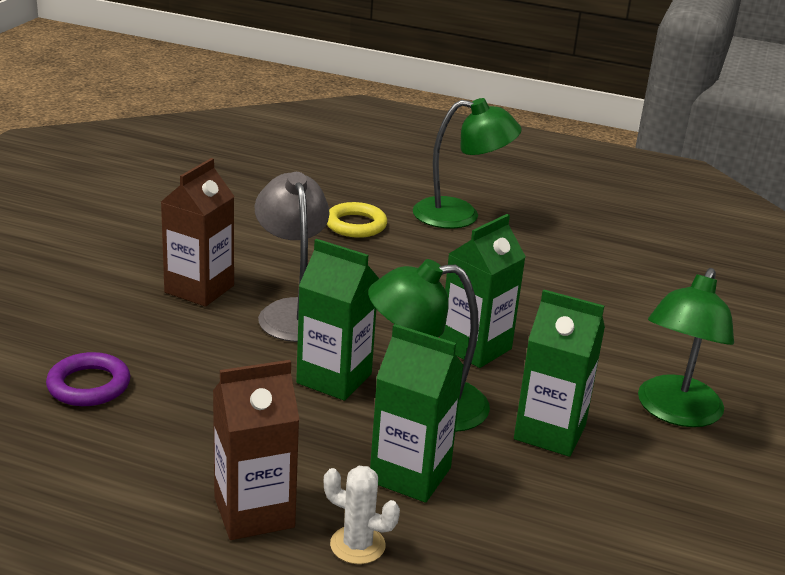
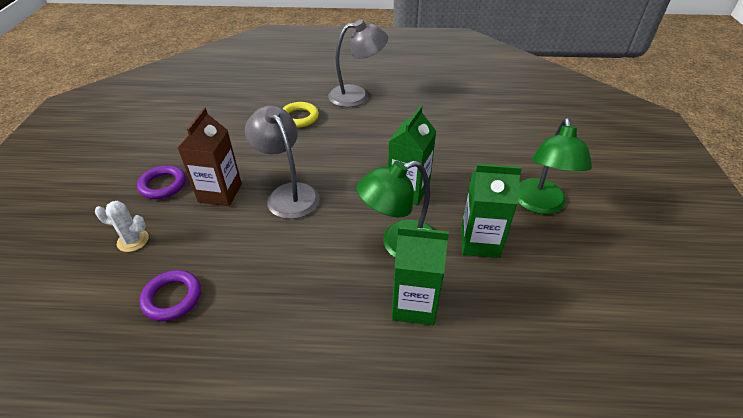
camera: 15 degrees left, 15 degrees up
(125, 263) = (163, 185): none -> purple ring
(254, 512) = (328, 374): brown carton -> none
(334, 378) = (334, 240): green carton -> none
(357, 545) = (407, 378): white cactus -> white cactus (133, 240)
(460, 215) = (357, 95): green lamp -> grey lamp

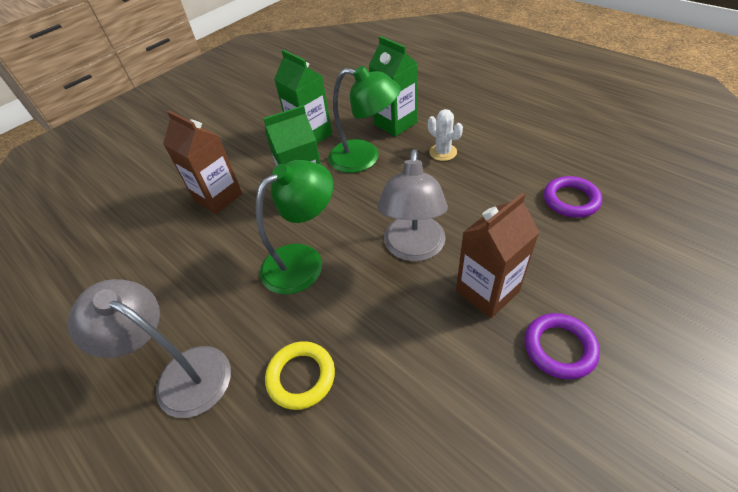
camera: 135 degrees left, 5 degrees up
(133, 240) = (607, 277): white cactus -> white cactus (443, 152)
(468, 158) = (218, 197): none -> brown carton
(539, 204) = (237, 138): green lamp -> green lamp (303, 260)

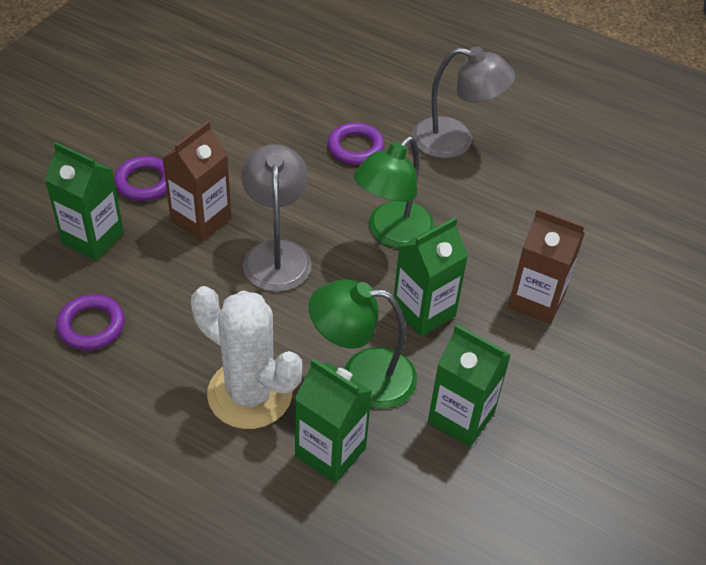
camera: 160 degrees right, 0 degrees up
(301, 377) = (355, 147): yellow ring -> purple ring
(443, 152) = (250, 394): white cactus -> white cactus, size x2.11
(598, 279) = (93, 238): none -> green carton

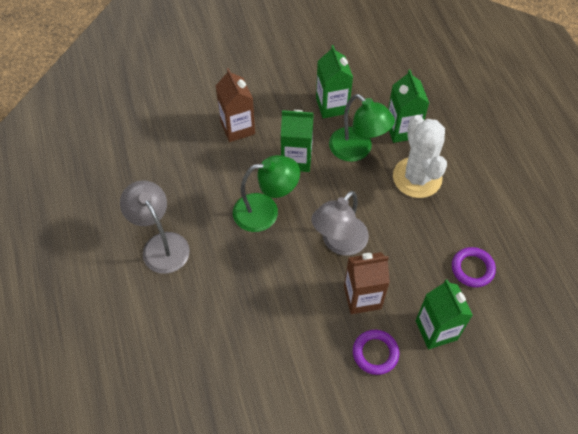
camera: 135 degrees left, 10 degrees up
(355, 147) = (223, 284): purple ring -> none

